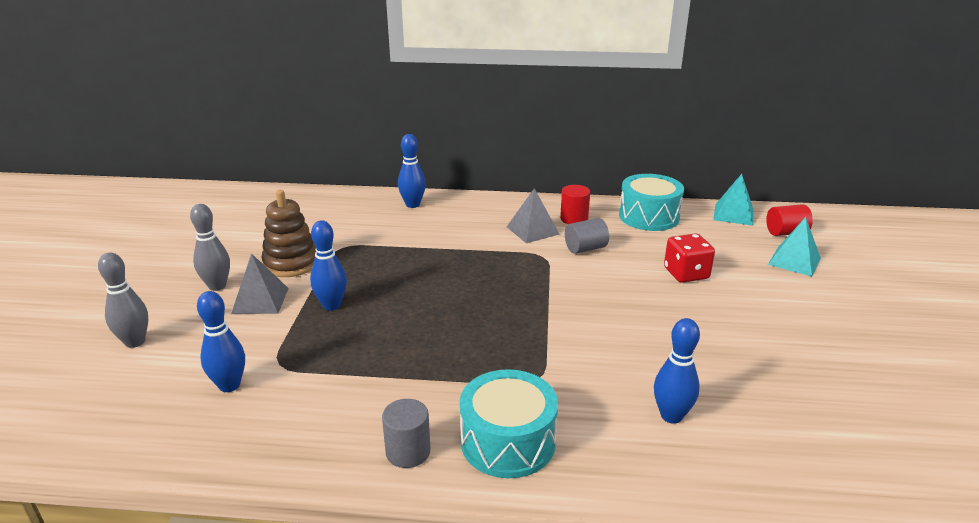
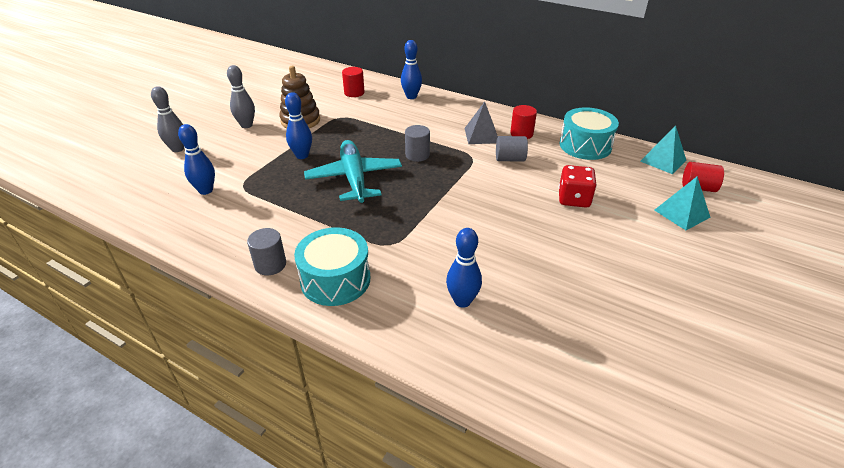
camera: 25 degrees right, 10 degrees up
(260, 300) = (263, 141): grey pyramid -> none
(335, 214) = (354, 93): none -> red cylinder
(425, 315) = (354, 178): none -> turquoise plane
(478, 269) = (417, 155): none -> grey cylinder

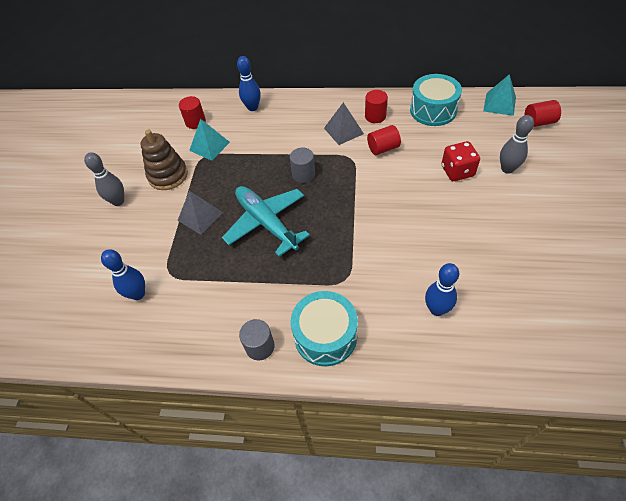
camera: 20 degrees left, 15 degrees up
(177, 149) = (70, 257): grey bowling pin -> grey bowling pin (507, 169)
(302, 155) = (200, 216): blue bowling pin -> grey pyramid
(510, 159) = (383, 148): grey cylinder -> red cylinder
(682, 213) = (541, 153): turquoise pyramid -> turquoise pyramid (209, 146)

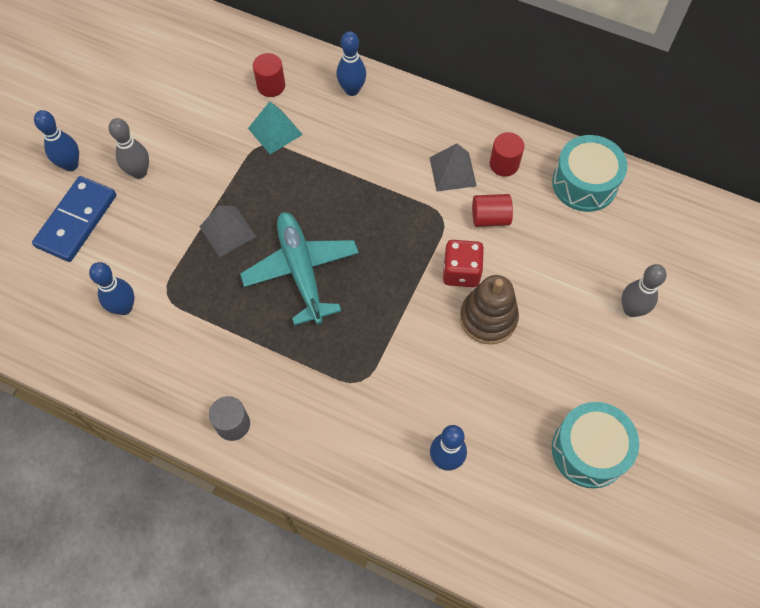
camera: 15 degrees right, 10 degrees up
(63, 213) = (71, 165): none -> blue bowling pin
(79, 248) = (77, 221): none -> blue domino
(168, 175) = (209, 157): brown stacking toy -> brown stacking toy (488, 318)
(303, 174) = (373, 219): grey cylinder -> none
(325, 336) = (308, 440): turquoise drum -> turquoise drum (589, 450)
(457, 171) = (566, 288): red dice -> red dice (461, 272)
(499, 104) = (678, 207): turquoise pyramid -> none
(538, 122) = (713, 255): red cylinder -> none

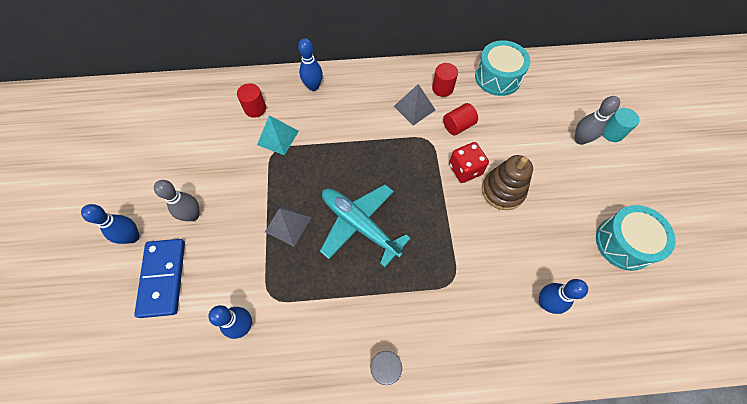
camera: 30 degrees left, 0 degrees up
(680, 322) = (612, 133): none -> turquoise cylinder

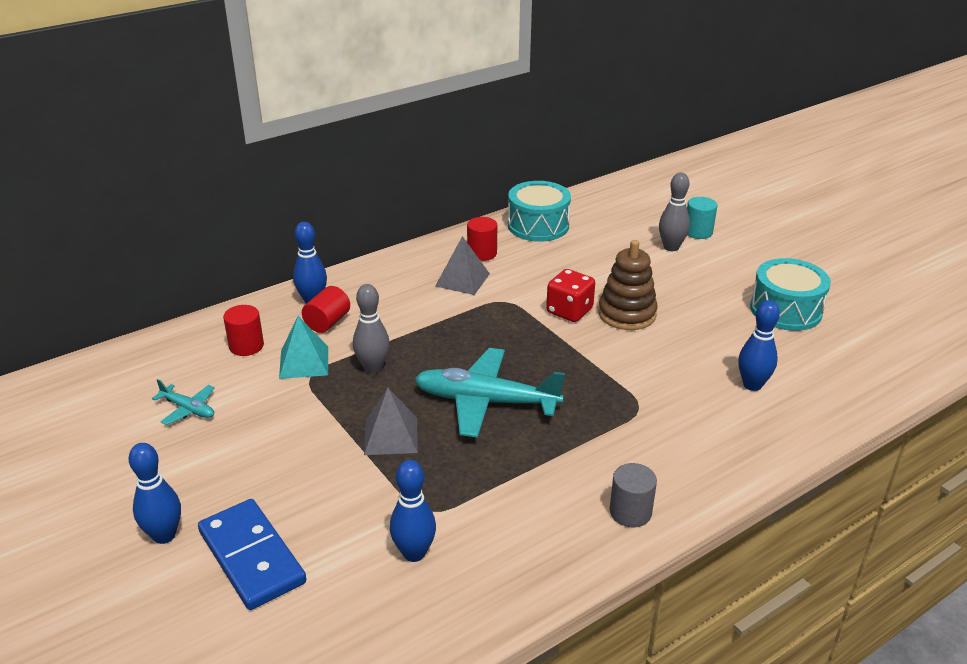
camera: 30 degrees left, 30 degrees down
(193, 215) = (243, 478): grey bowling pin -> grey bowling pin (373, 368)
(197, 146) = (188, 409): none -> turquoise plane
(458, 126) = (528, 278): red cylinder -> red cylinder (327, 322)

